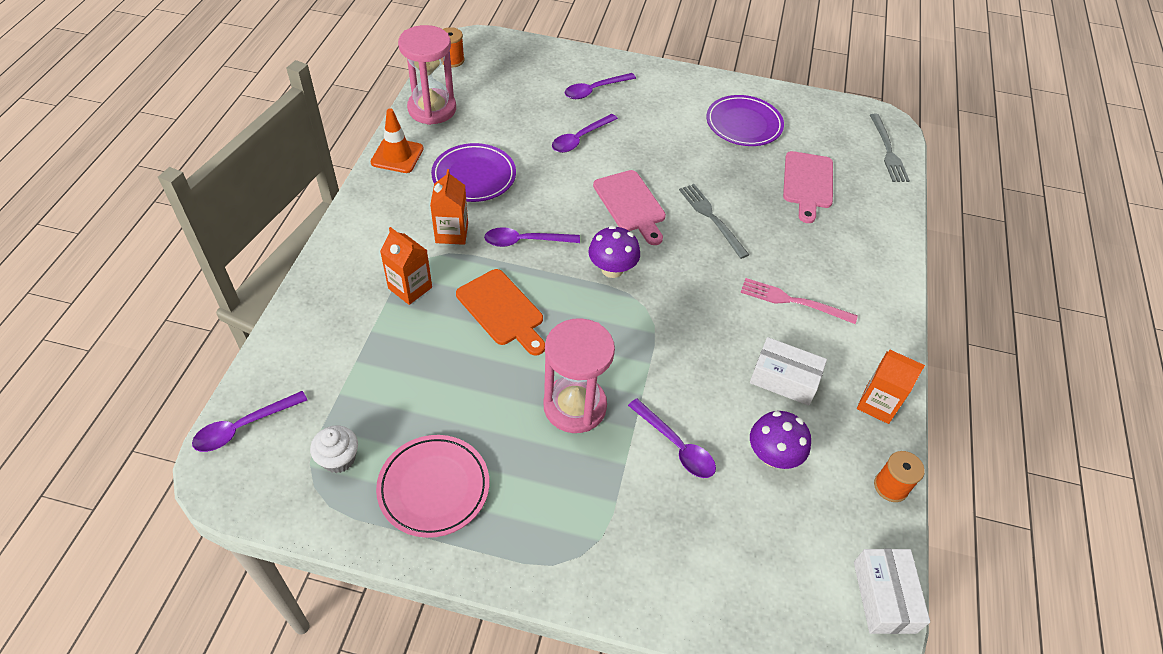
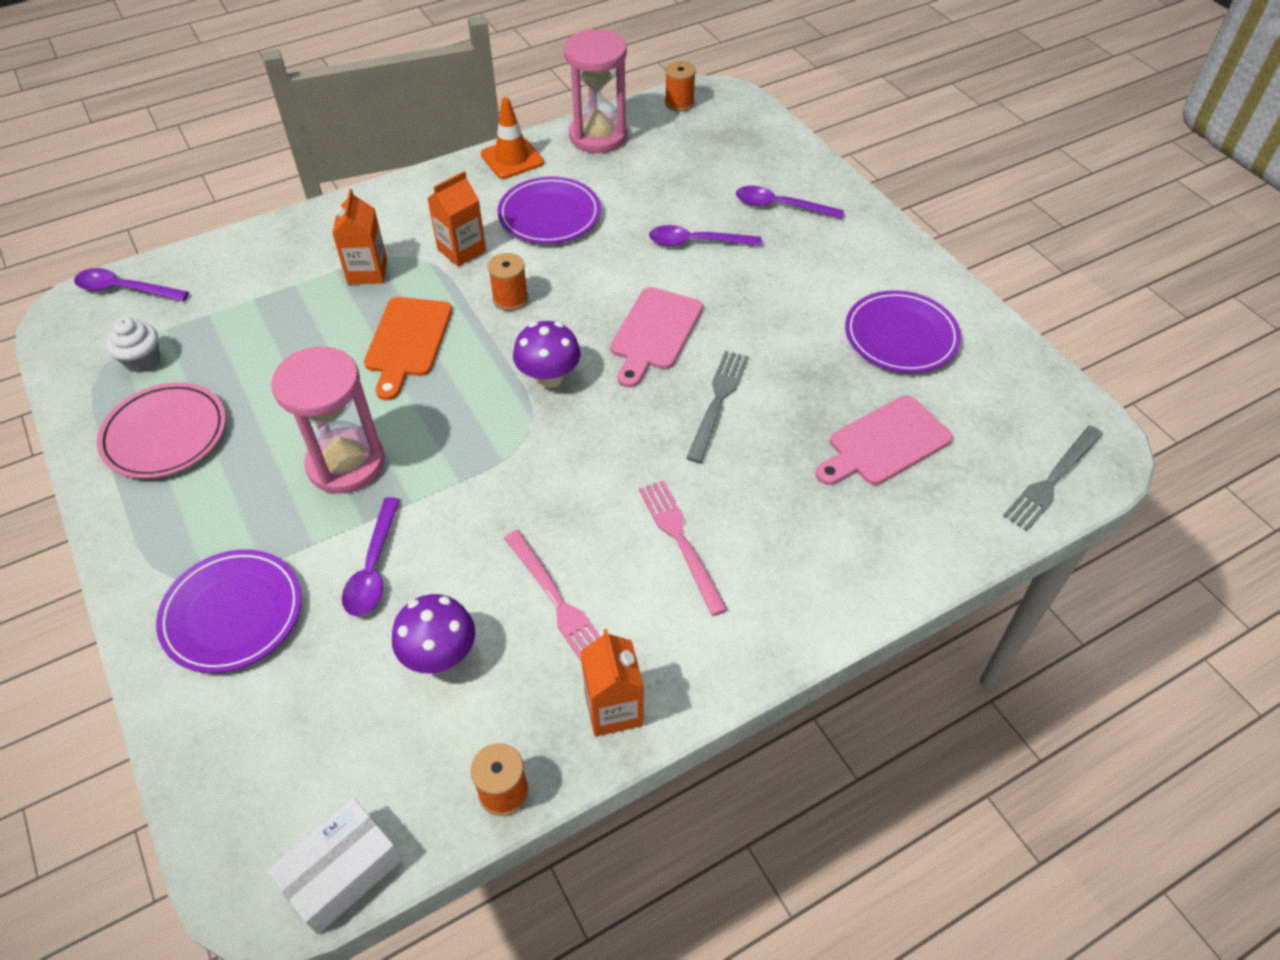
camera: 50 degrees right, 0 degrees up
(525, 241) = (510, 298): purple spoon -> orange spool
(641, 541) = (232, 614): none -> purple plate
(784, 379) = (557, 601): white box -> pink fork

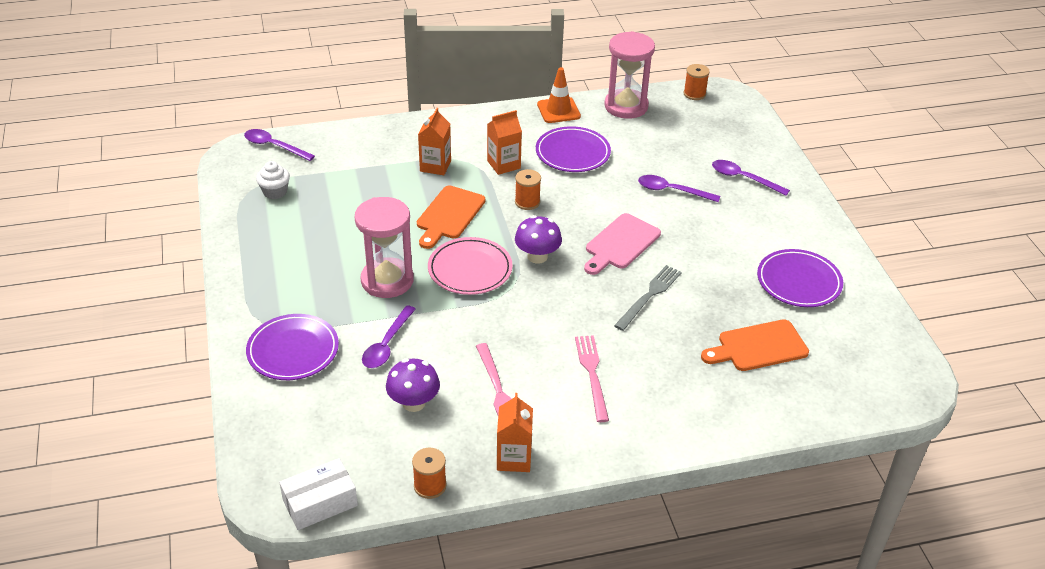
camera: 15 degrees right, 10 degrees down
(165, 434) = (278, 239): pink plate -> pink plate (470, 269)
(885, 443) = (758, 347): pink cutting board -> orange cutting board
(1052, 480) = (871, 396): grey fork -> none

